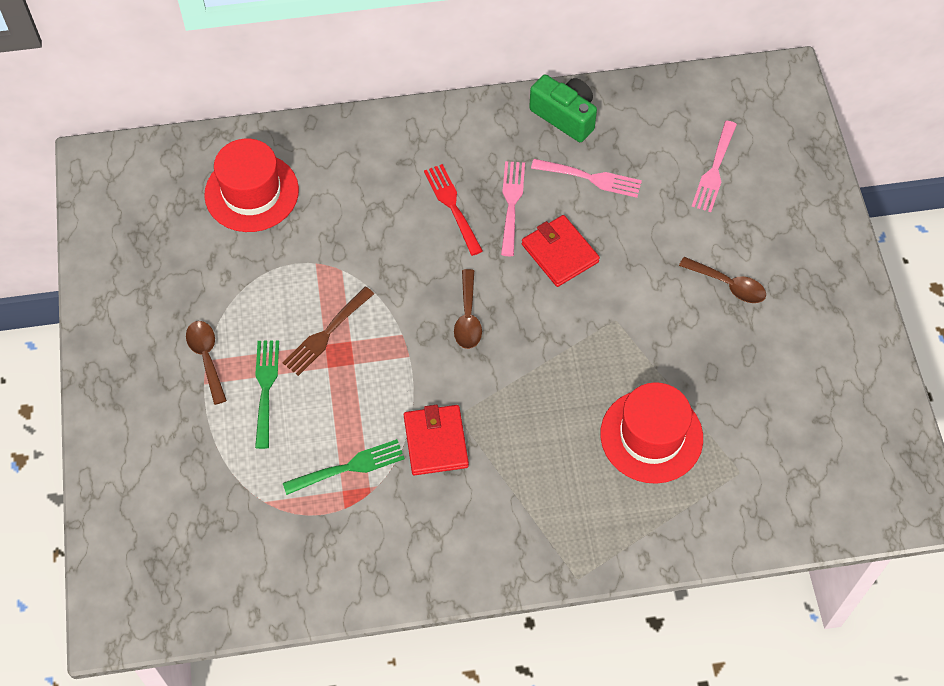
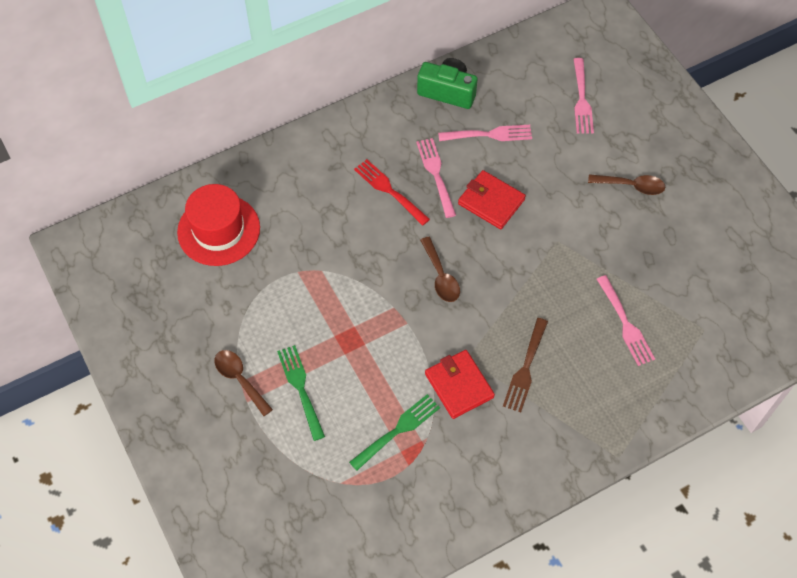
camera: 20 degrees left, 0 degrees up
(326, 333) = (331, 327): brown fork -> brown fork (525, 368)
(651, 436) = (625, 324): red hat -> pink fork

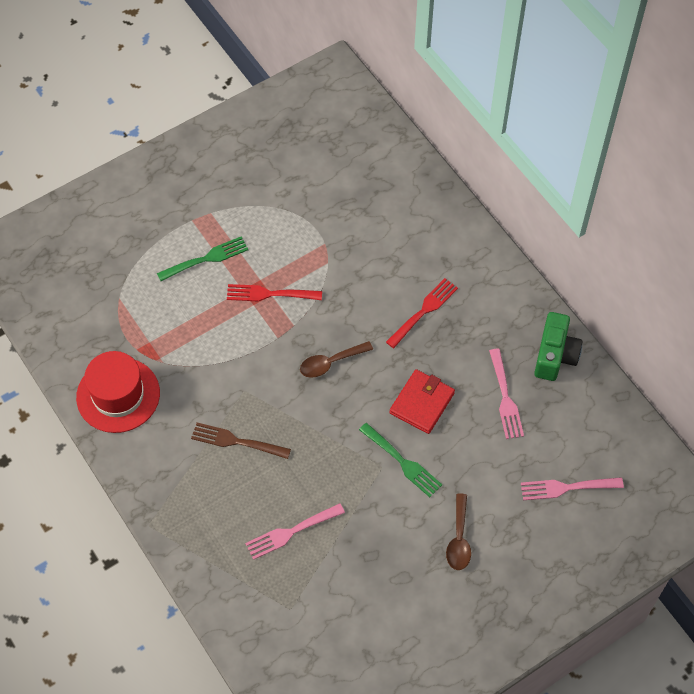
camera: 85 degrees right, 0 degrees up
(218, 230) = (362, 176): red hat -> red hat (118, 395)
(240, 379) = (212, 212): brown spoon -> none
(353, 327) = (269, 294): none -> red fork
(398, 430) = (169, 338): green fork -> green fork (402, 462)
(436, 174) = (448, 351): pink fork -> none
(459, 385) = (215, 385): red wallet -> none

